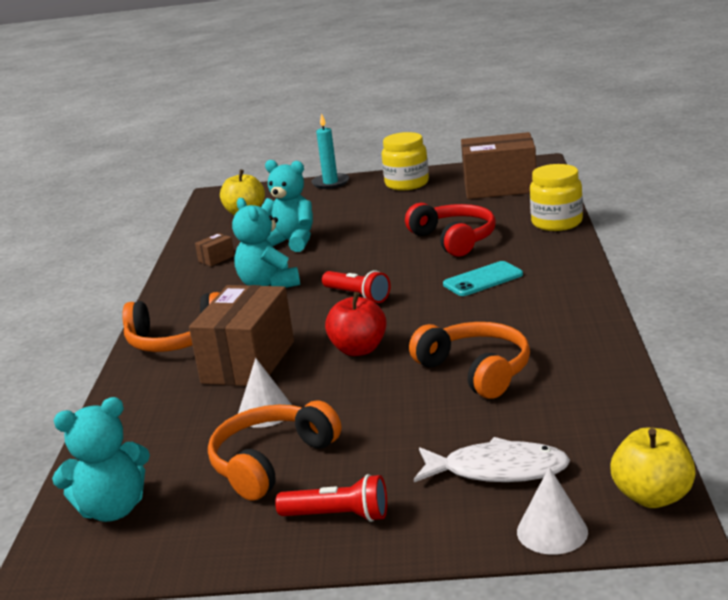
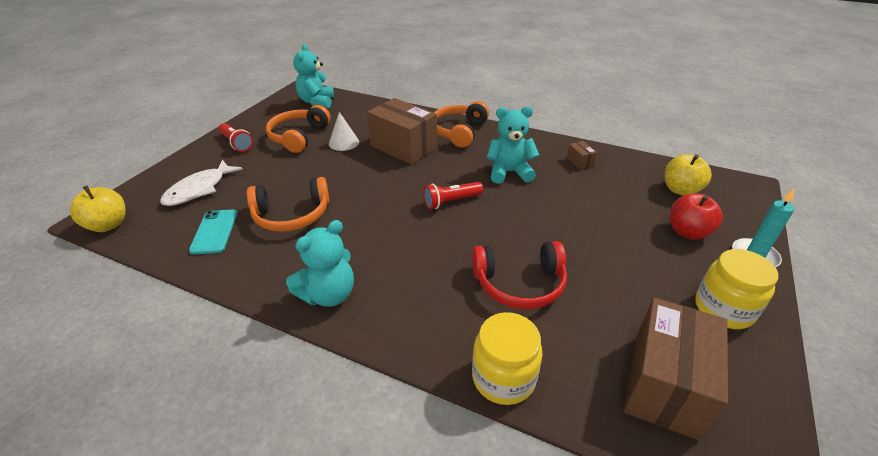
camera: 110 degrees right, 15 degrees up
(271, 462) = (298, 136): orange headphones -> orange headphones turned 135 degrees counterclockwise
(291, 242) = (588, 197): turquoise teddy bear -> turquoise teddy bear (328, 294)
(338, 516) = (236, 143): red flashlight -> red flashlight turned 75 degrees counterclockwise
(359, 349) = (373, 183): red apple -> red apple (688, 232)
(483, 279) = (416, 267): turquoise phone -> turquoise phone (214, 231)
(552, 531) = (141, 188): white cone -> none

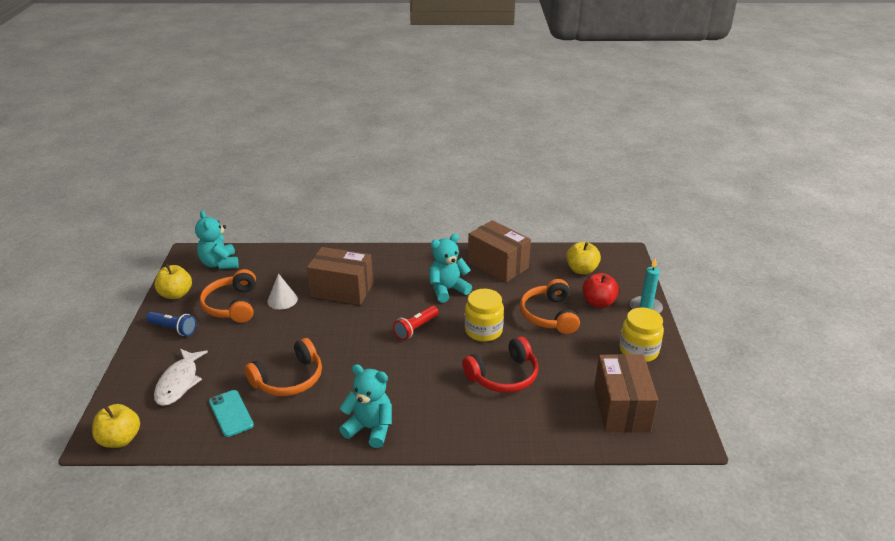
camera: 25 degrees left, 5 degrees down
(236, 143) = (173, 329): red flashlight -> blue flashlight
(263, 117) = (176, 294): none -> yellow apple
(328, 294) = (370, 428): turquoise teddy bear -> turquoise teddy bear turned 90 degrees counterclockwise
(458, 131) = (381, 262): orange headphones -> orange headphones (549, 315)
(503, 378) = (526, 439): yellow jar -> yellow jar (483, 331)
(580, 162) = (498, 265): brown box -> brown box, size x2.48

